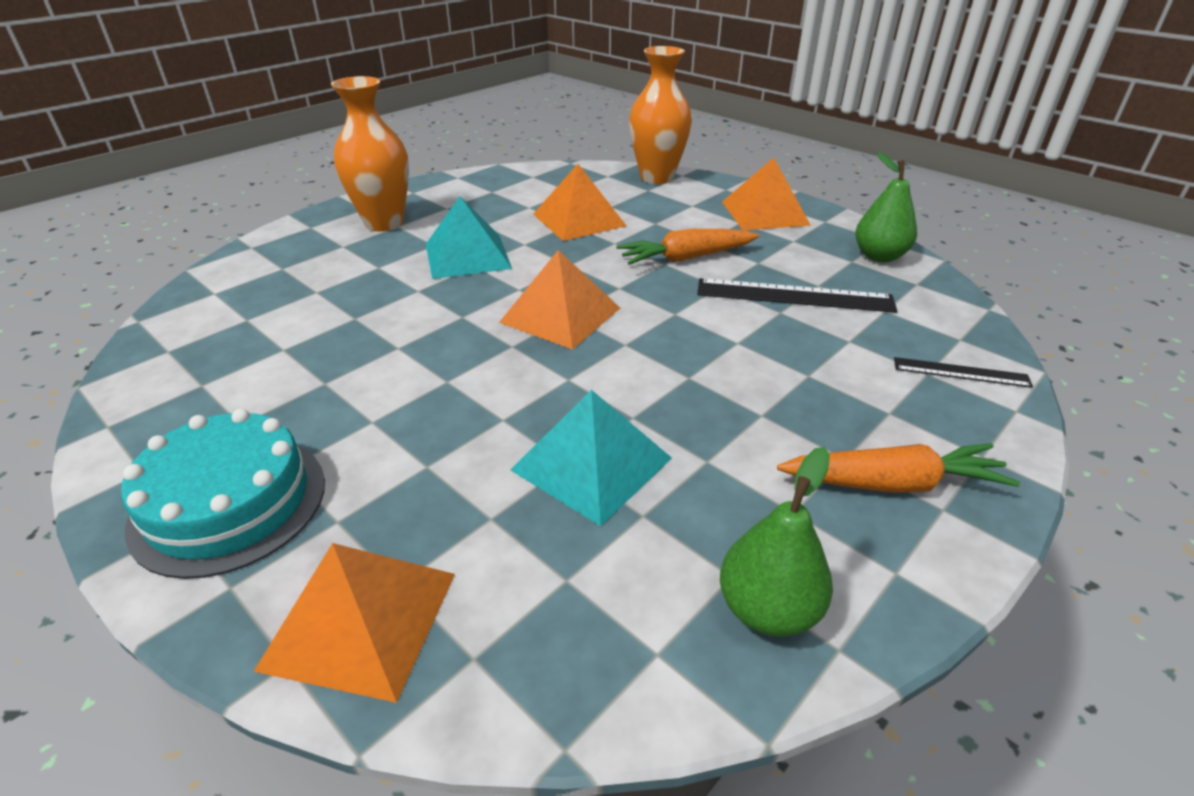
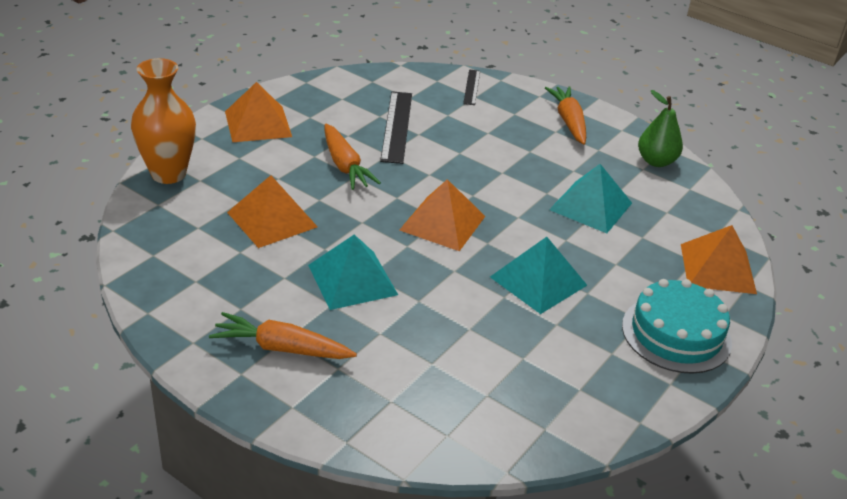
camera: 100 degrees left, 0 degrees up
(384, 223) = (282, 348): orange vase -> orange carrot
(416, 378) = (538, 281): none -> turquoise pyramid
(879, 256) = (334, 87): green pear -> none

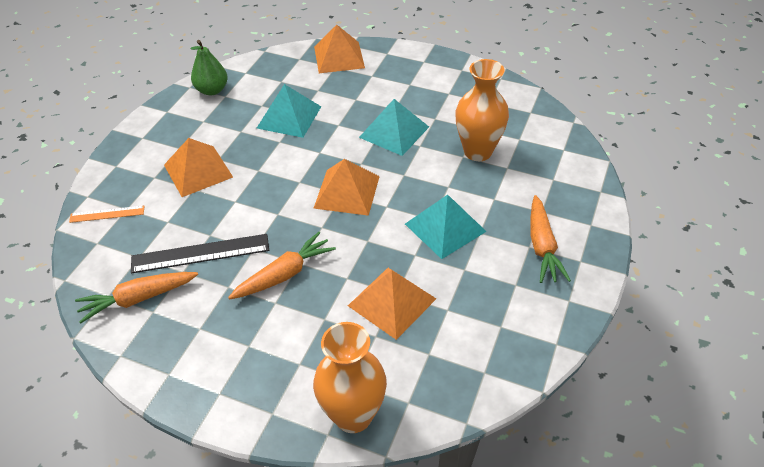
camera: 100 degrees left, 10 degrees up
(258, 124) = (227, 370): orange pyramid -> orange pyramid (198, 170)
(472, 87) = (107, 214): black ruler -> orange ruler
(474, 344) = (478, 151): none -> orange vase
(569, 121) = (160, 142): orange carrot -> orange carrot (138, 299)
(676, 334) = (415, 70): turquoise cake -> none

